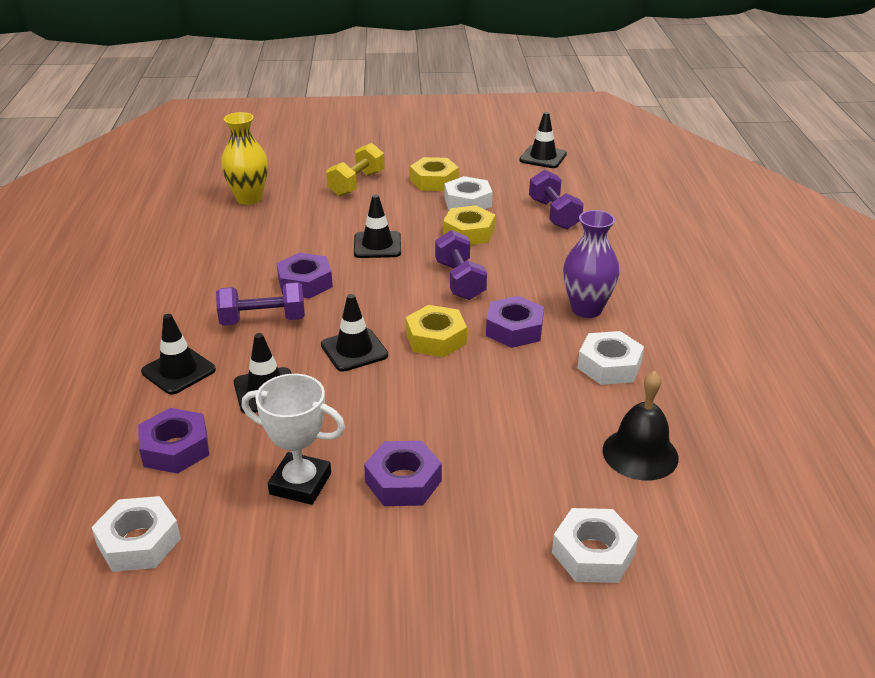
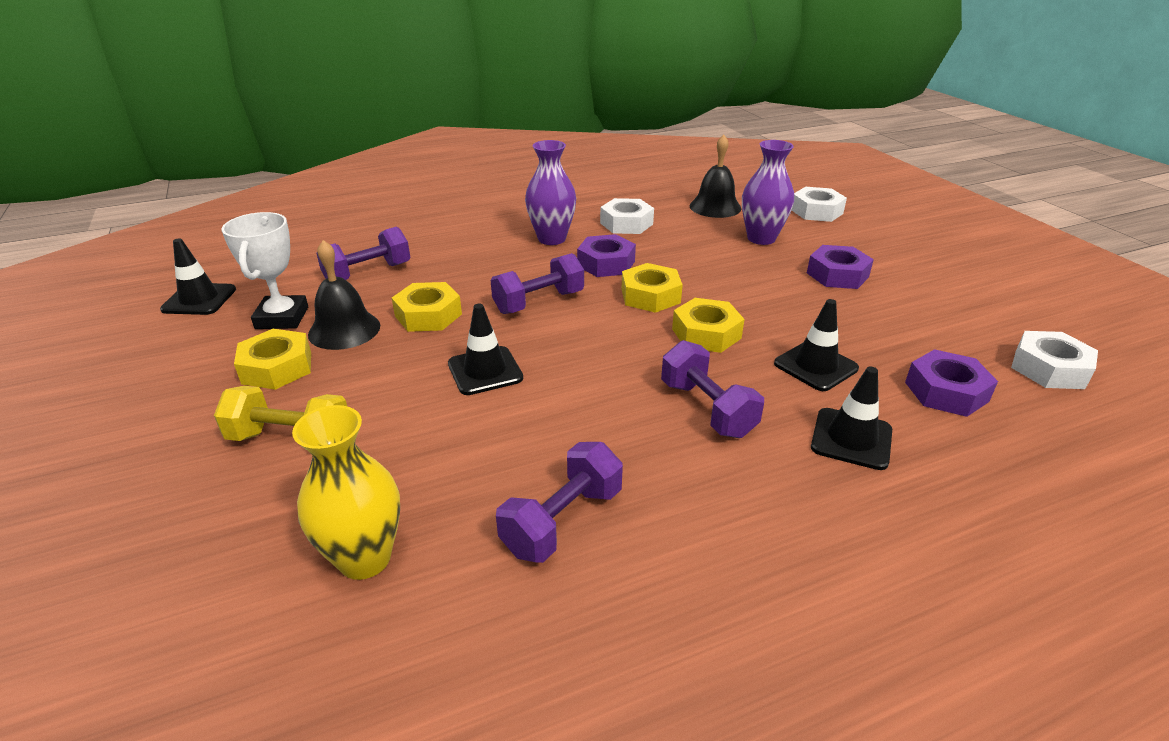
camera: 110 degrees left, 0 degrees up
(220, 249) = (562, 521): none -> purple dumbbell
(300, 484) = (894, 314): white trophy -> white trophy (282, 318)
(305, 283) = (606, 402): purple nut -> none
(354, 350) = (706, 333): black traffic cone -> yellow nut
(467, 202) = (344, 330): white nut -> black bell
(525, 458) = (761, 238): none -> purple vase

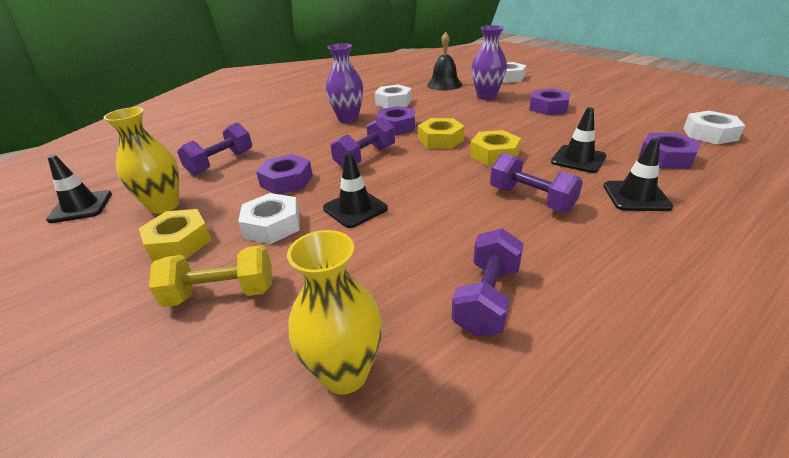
camera: 15 degrees left, 0 degrees up
(282, 318) = (164, 206): white trophy -> yellow vase
(344, 330) = (223, 204): black bell -> none
(382, 370) = (272, 225): none -> white nut
(428, 315) = (286, 181): yellow nut -> purple nut

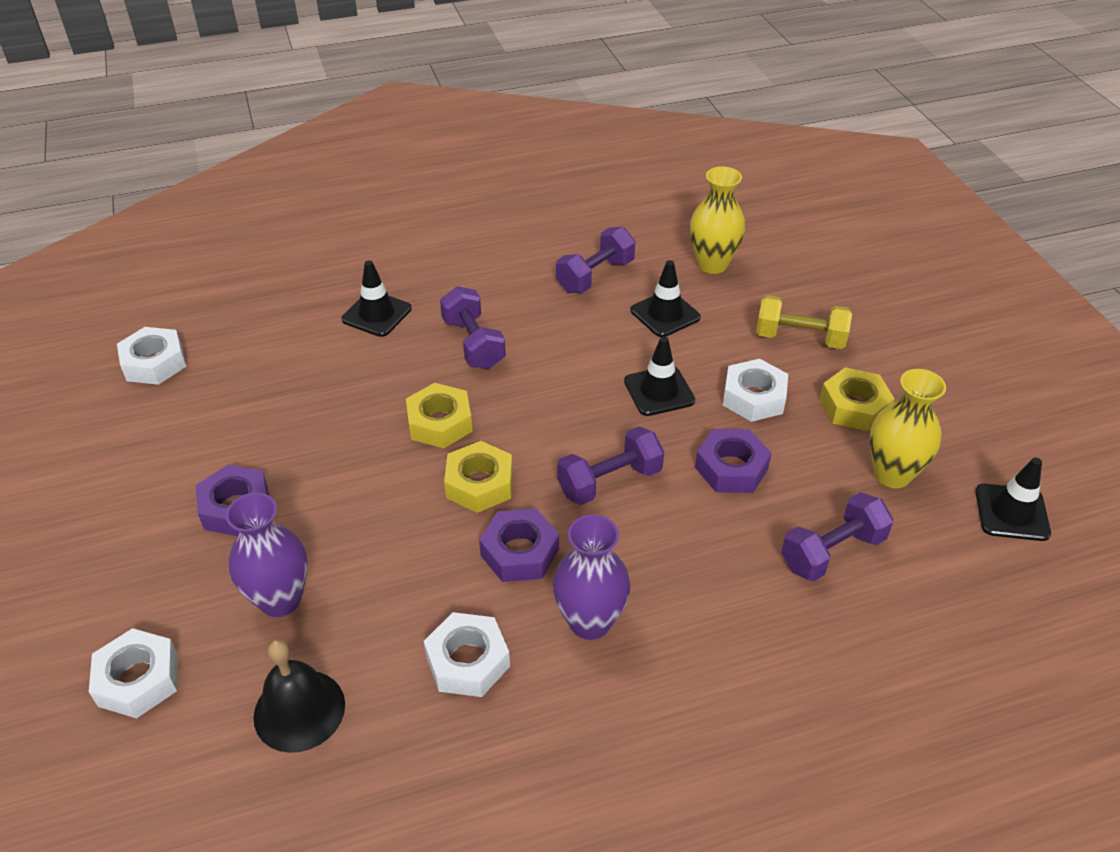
camera: 160 degrees left, 10 degrees up
(578, 159) = (358, 378): black traffic cone -> black traffic cone (665, 314)
(666, 158) = (268, 347): purple nut -> none

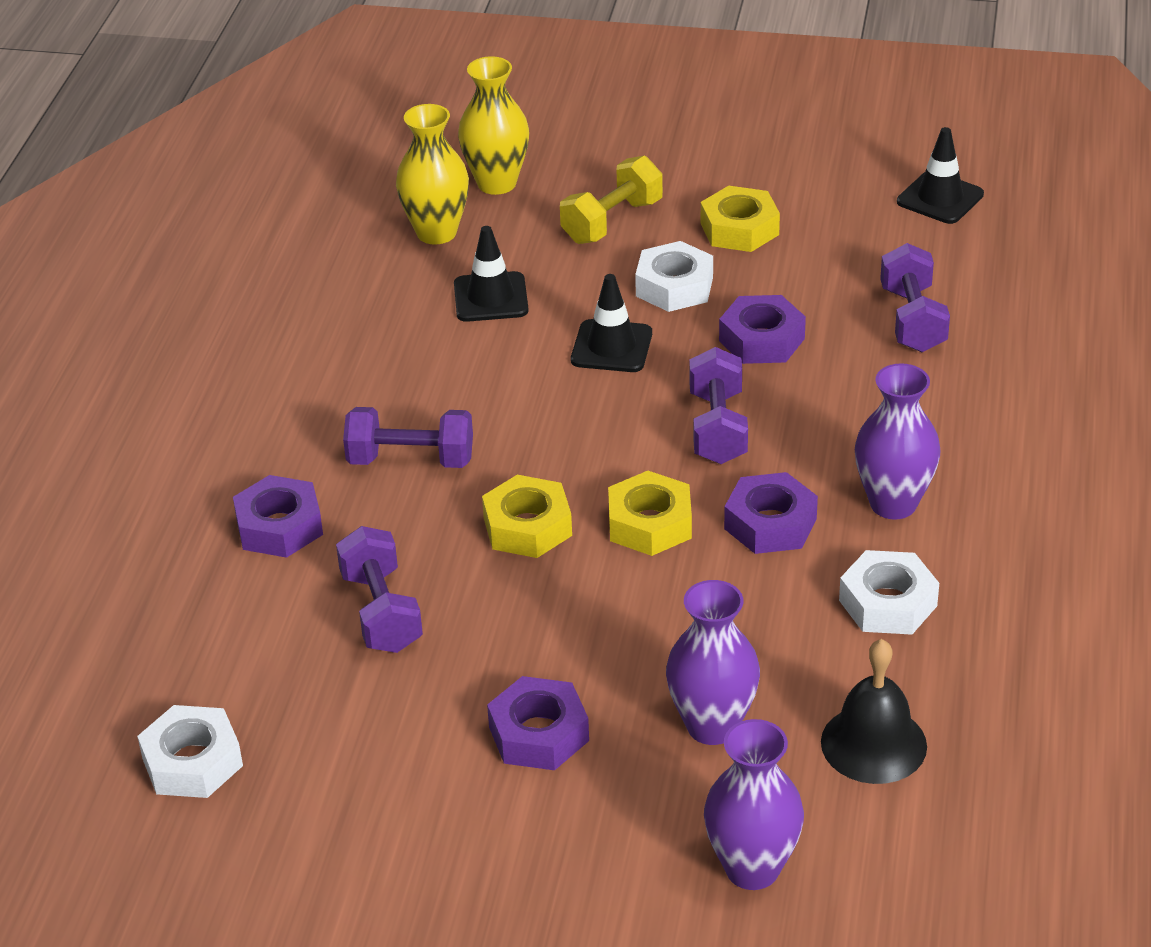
camera: 60 degrees left, 5 degrees down
(138, 680) = (752, 868): white nut -> purple vase
(377, 314) = (279, 527): black traffic cone -> purple nut
(595, 276) = (374, 325): purple dumbbell -> purple dumbbell (381, 612)
(892, 474) = (845, 244): yellow vase -> yellow vase (496, 183)

